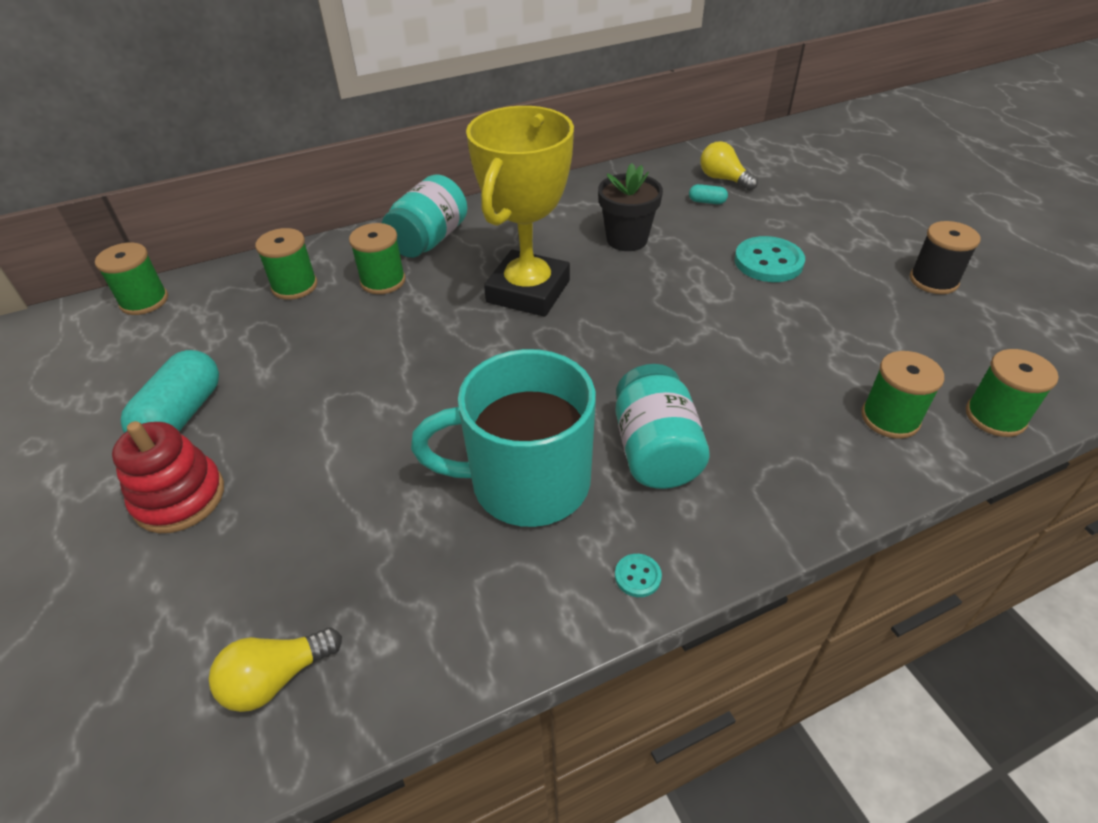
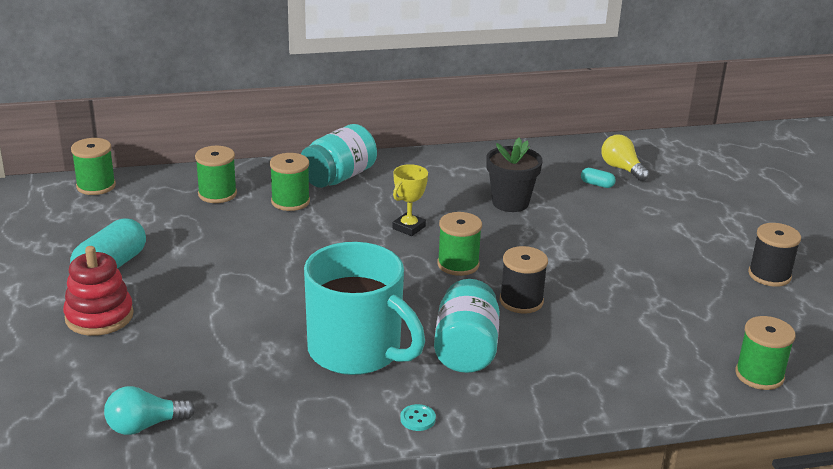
camera: 10 degrees right, 15 degrees down
(276, 678) = (144, 426): yellow light bulb -> turquoise light bulb
(526, 482) = (357, 351): turquoise mug -> turquoise mug turned 150 degrees counterclockwise
(528, 291) = (409, 227): yellow trophy -> yellow trophy, size x0.43
(690, 367) = (521, 301): none -> black spool
(768, 262) = (628, 238): turquoise button -> none
(890, 418) = (669, 361): green spool -> green spool (458, 264)

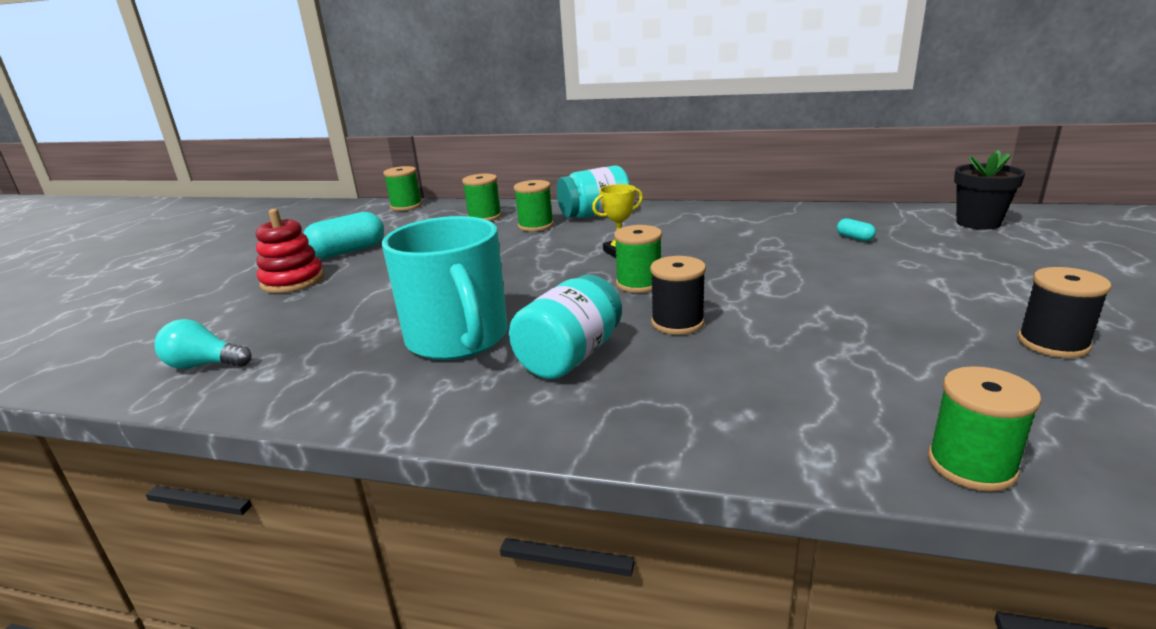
camera: 30 degrees right, 5 degrees down
(417, 419) = (443, 414): turquoise button -> none
(510, 203) = (742, 243): black flower pot -> black flower pot (978, 223)
(621, 169) = (894, 228): yellow light bulb -> none

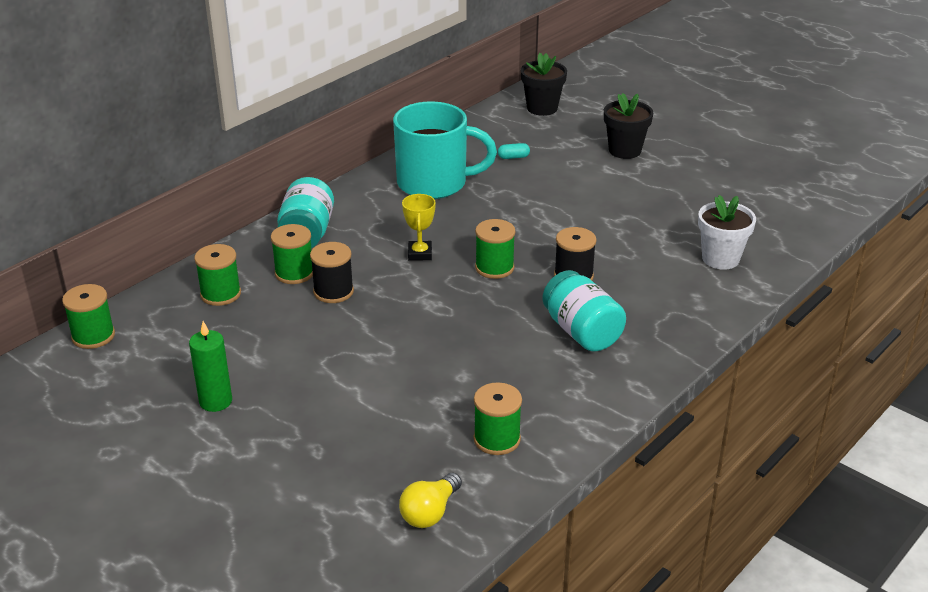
camera: 65 degrees left, 10 degrees up
(204, 365) = (430, 512): turquoise light bulb -> yellow light bulb
(293, 281) = (268, 448): red stacking toy -> none
(348, 251) = (215, 401): turquoise capsule -> green candle
(458, 339) = (509, 372): turquoise mug -> turquoise mug (434, 183)
(874, 409) = (720, 259): none -> white flower pot
(971, 465) = (778, 258): green spool -> green spool (497, 439)
(999, 278) = (624, 150): none -> black flower pot
(1052, 343) = (704, 181): black spool -> black spool (333, 291)

